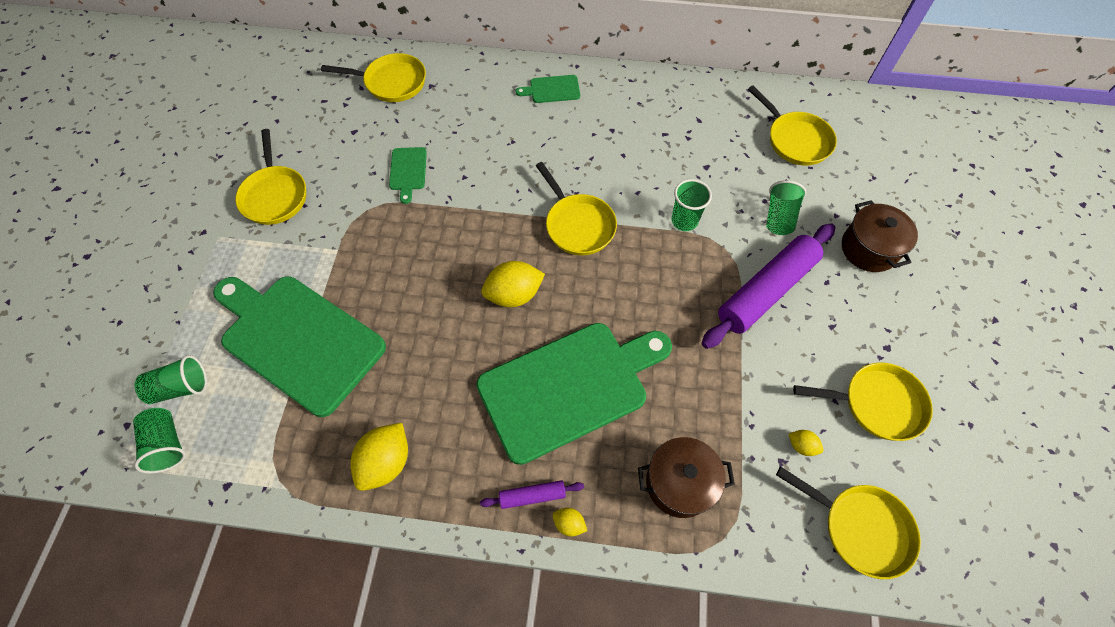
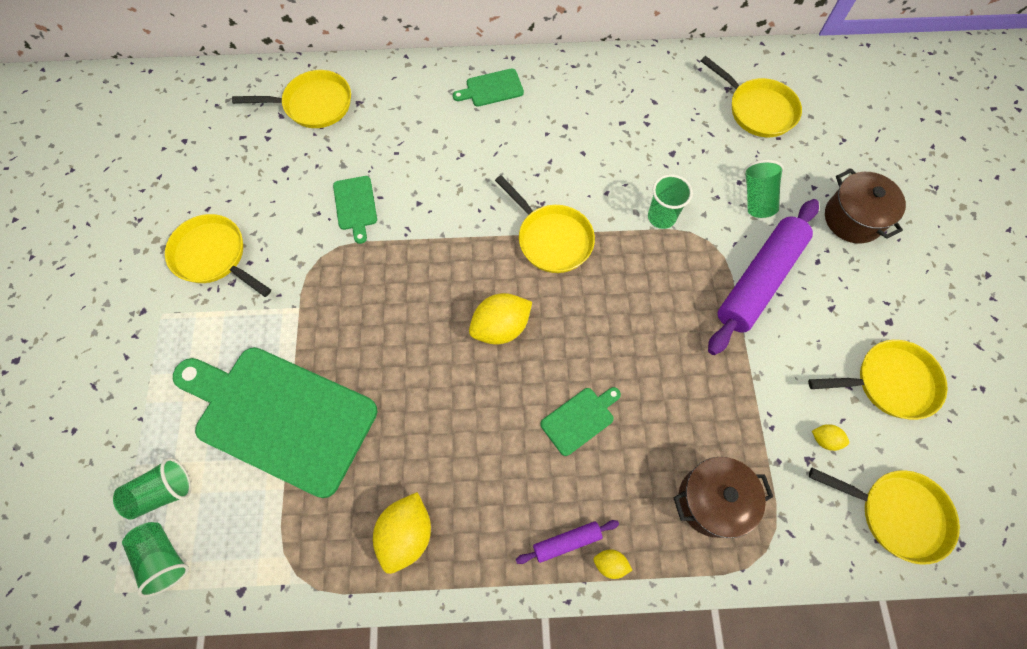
camera: 10 degrees left, 5 degrees up
(275, 195) = (213, 256): yellow pan -> yellow pan turned 150 degrees clockwise
(569, 387) = (579, 419): green cutting board -> green cutting board, size x0.41

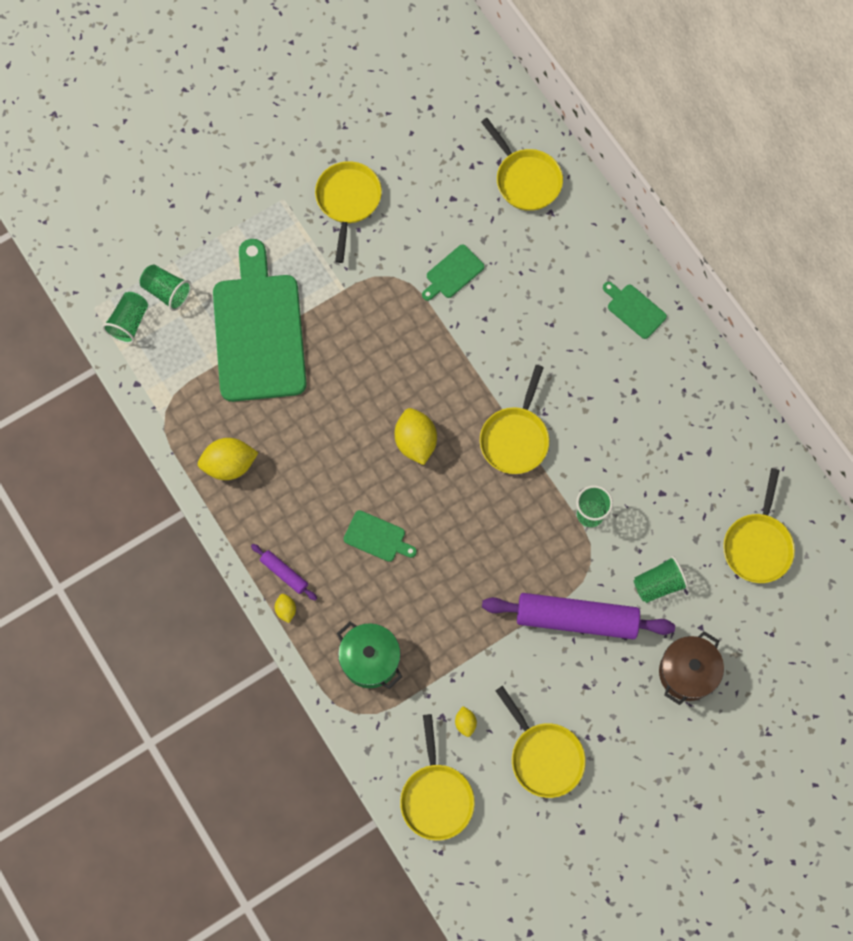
camera: 60 degrees right, 5 degrees up
(500, 327) = (415, 442): yellow lemon -> yellow lemon turned 45 degrees clockwise
(712, 501) = (370, 660): brown pot -> green pot

